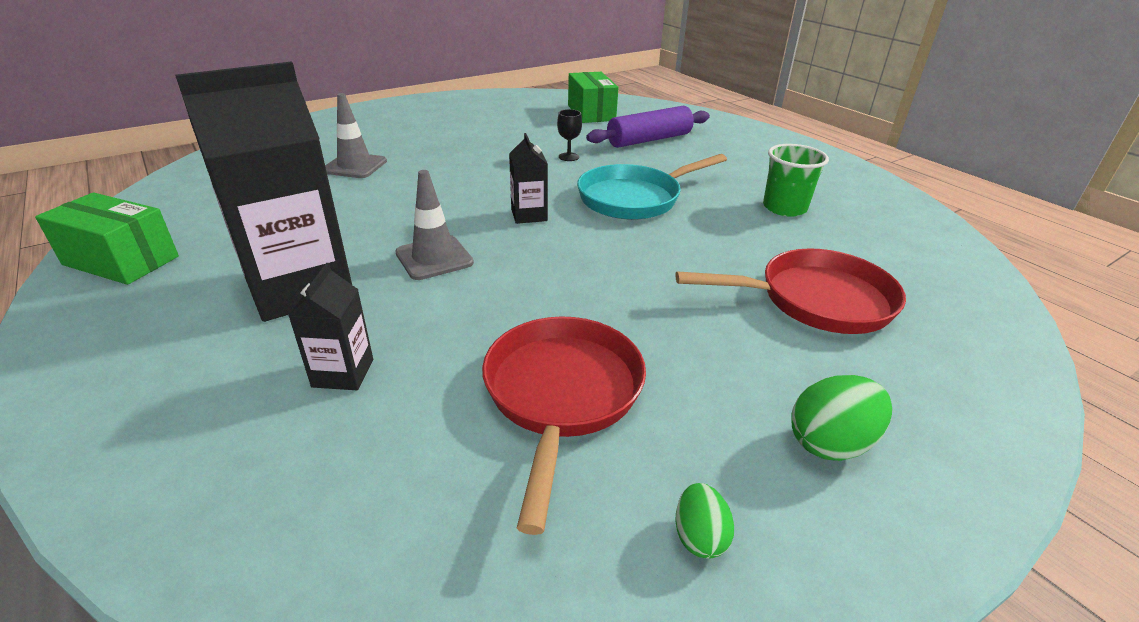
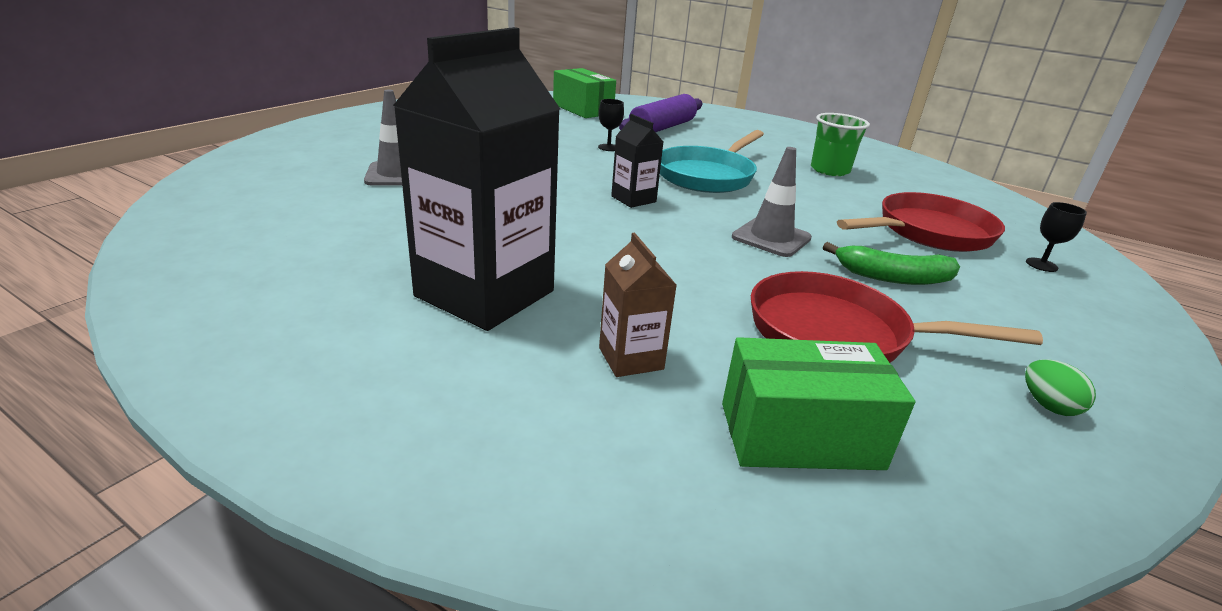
camera: 25 degrees left, 5 degrees down
(121, 260) = (220, 303): green box -> green box (800, 435)
(343, 373) = (631, 358): black carton -> brown carton
(434, 258) = (591, 246): grey traffic cone -> grey traffic cone (771, 238)
(561, 395) = (838, 334): red pan -> red pan turned 60 degrees counterclockwise
(702, 346) = (893, 277): none -> green banana
(830, 443) = (1048, 324): green egg -> none
(922, 368) = (1041, 265): none -> black goblet

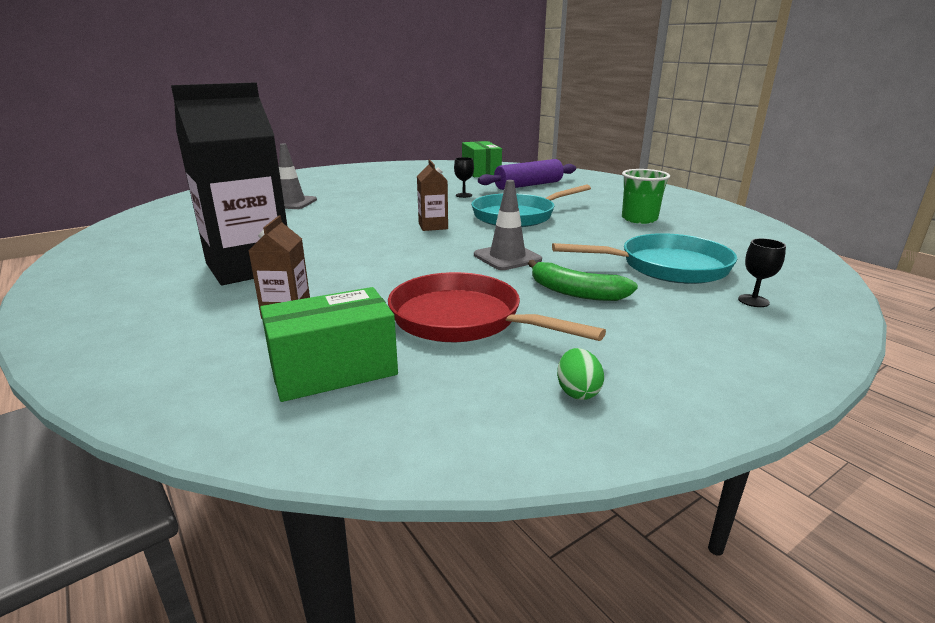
camera: 25 degrees right, 5 degrees down
(633, 199) = (433, 226): black carton -> brown carton
(800, 435) = (333, 370): green box -> green box turned 45 degrees counterclockwise
(928, 232) = (666, 267): red pan -> turquoise pan

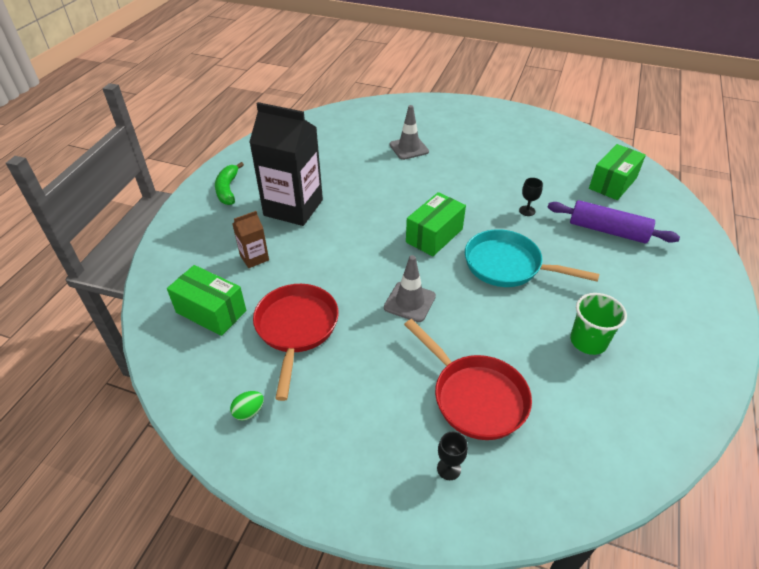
camera: 55 degrees right, 20 degrees up
(433, 226) = (434, 235): brown carton -> green box
(575, 292) = (378, 362): green banana -> green banana (228, 189)
(666, 267) = (475, 396): turquoise pan -> red pan

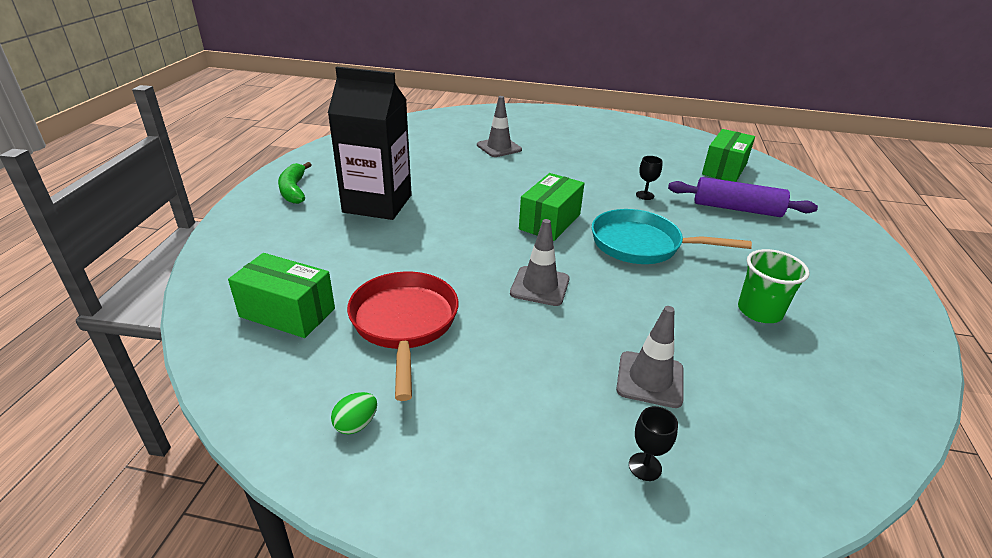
camera: 10 degrees left, 10 degrees down
(254, 258) = (337, 253): brown carton -> none
(475, 396) = (650, 379): red pan -> grey traffic cone

